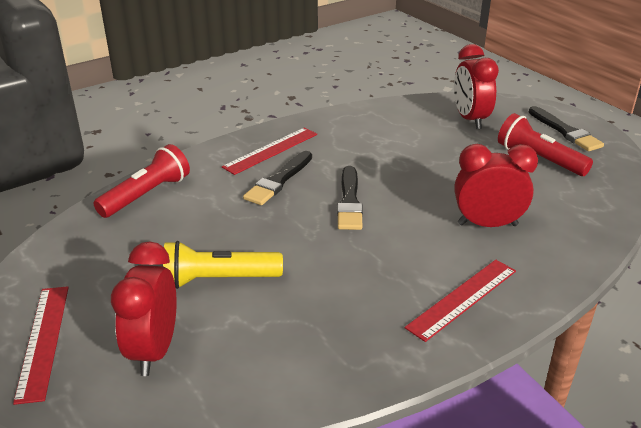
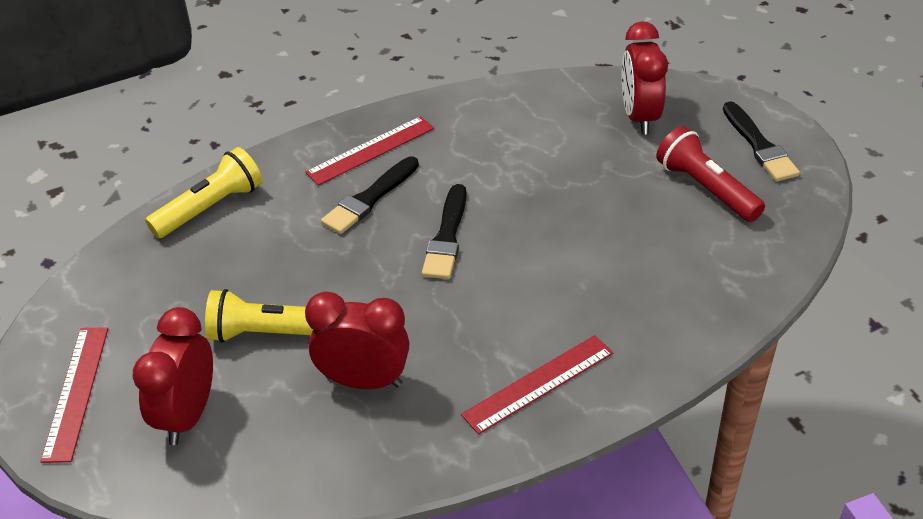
camera: 10 degrees right, 10 degrees up
(146, 195) = (210, 208): red flashlight -> yellow flashlight
(487, 224) = (603, 284): red clock -> red clock (364, 381)

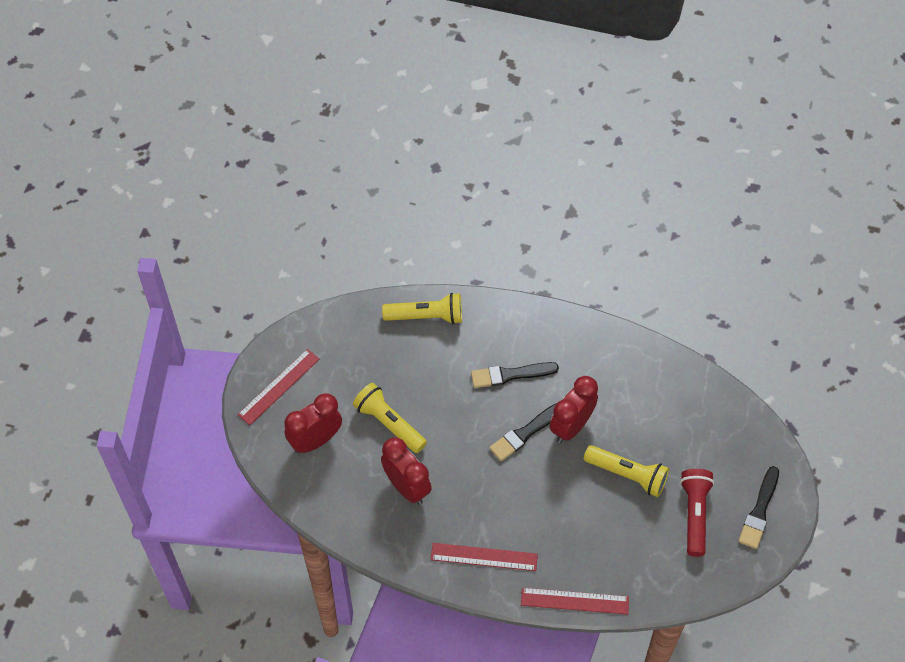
camera: 40 degrees right, 15 degrees up
(370, 150) = (542, 340): red ruler -> red ruler (574, 601)
(599, 201) = (627, 475): none -> yellow flashlight
(639, 117) = (714, 435): red clock -> red clock (571, 426)

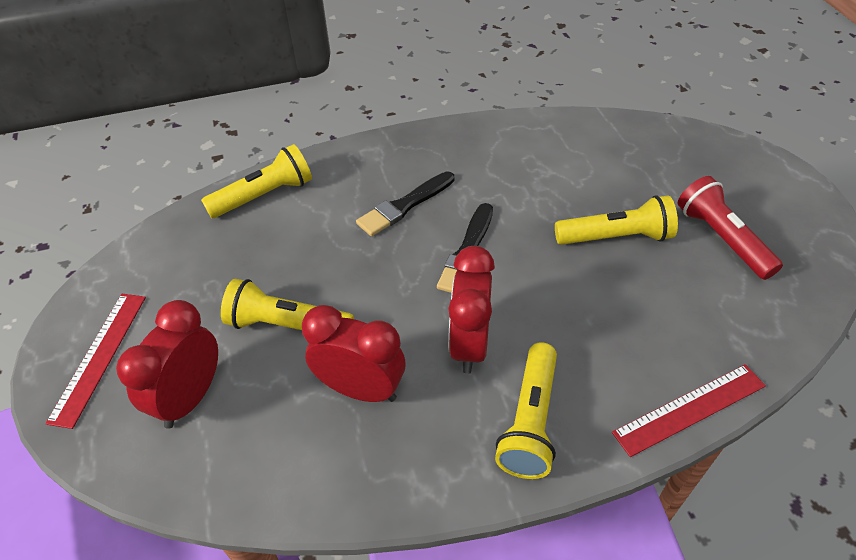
camera: 30 degrees left, 10 degrees down
(484, 557) = (530, 421): red ruler -> yellow flashlight
(571, 426) = (513, 221): red clock -> red clock (469, 344)
(759, 511) = (778, 203): black brush -> none

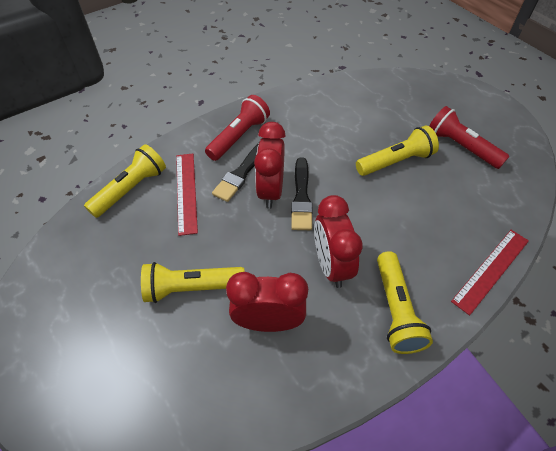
camera: 20 degrees left, 5 degrees up
(99, 356) = (46, 358): red ruler -> red ruler (186, 192)
(190, 397) = (138, 369): red clock -> red clock (270, 191)
(419, 162) = (239, 137): none -> red flashlight

